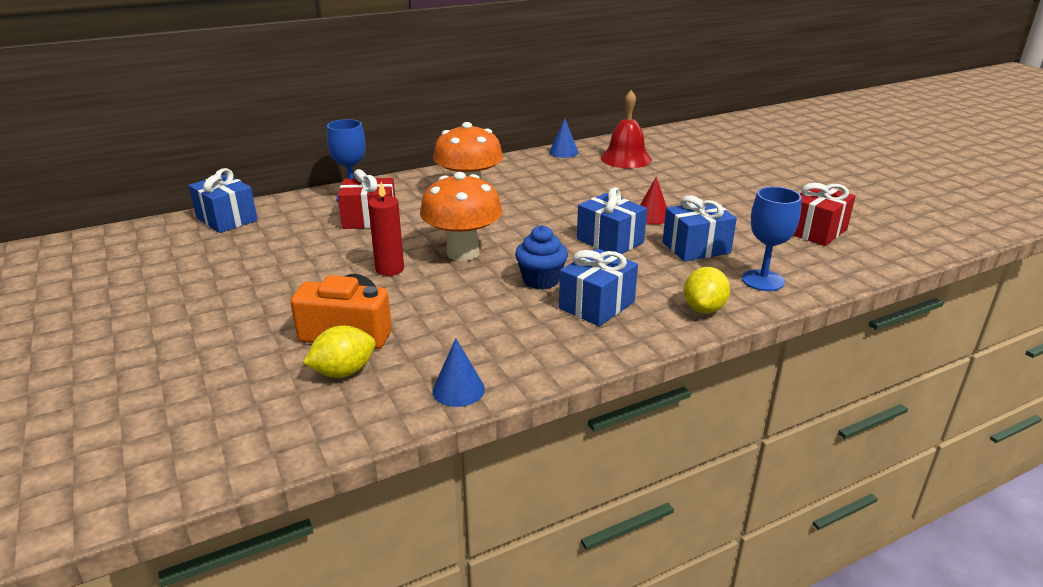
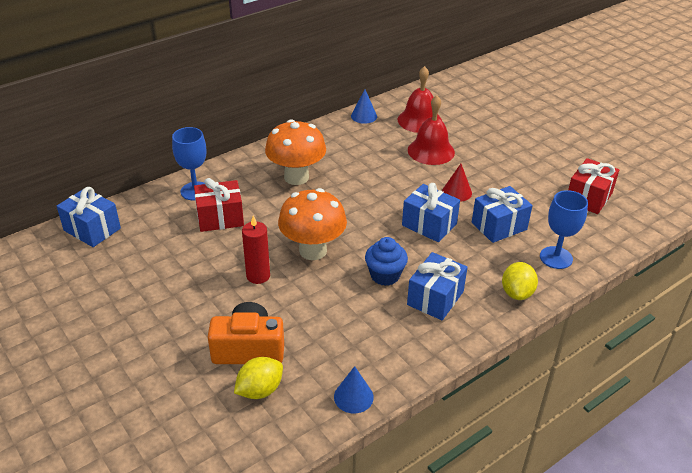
camera: 10 degrees left, 10 degrees up
(631, 182) = (431, 151): none -> red bell

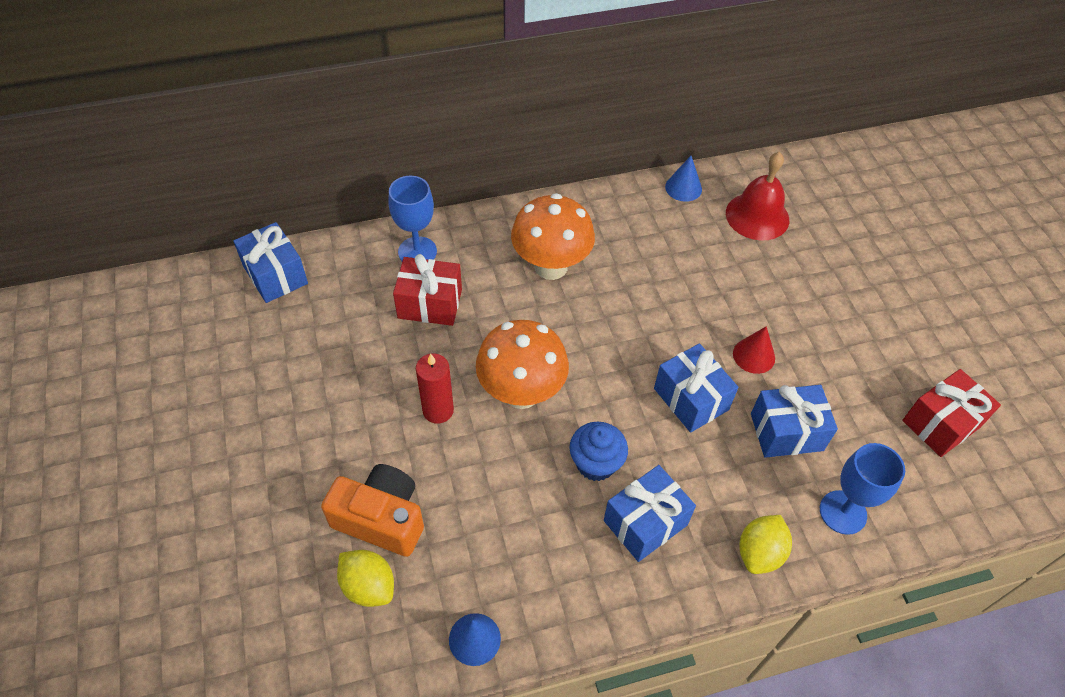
camera: 20 degrees right, 15 degrees up
(260, 390) = (368, 586): yellow lemon -> yellow lemon turned 60 degrees clockwise
(431, 151) = (749, 274): red bell -> none

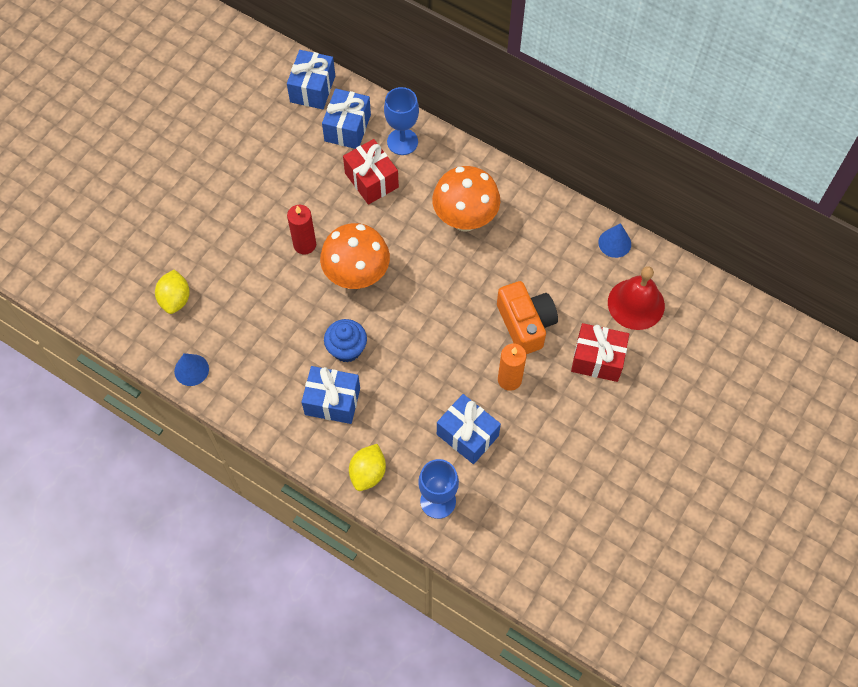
camera: 50 degrees right, 10 degrees up
(381, 519) = (216, 273): orange camera -> orange camera (525, 324)
(691, 399) = (440, 367): blue gift -> blue gift (347, 128)
(754, 355) = (509, 379): red cone -> orange candle
(759, 553) = (368, 473): yellow lemon -> yellow lemon turned 60 degrees counterclockwise
(941, 423) = (562, 520): red gift -> red gift (597, 359)

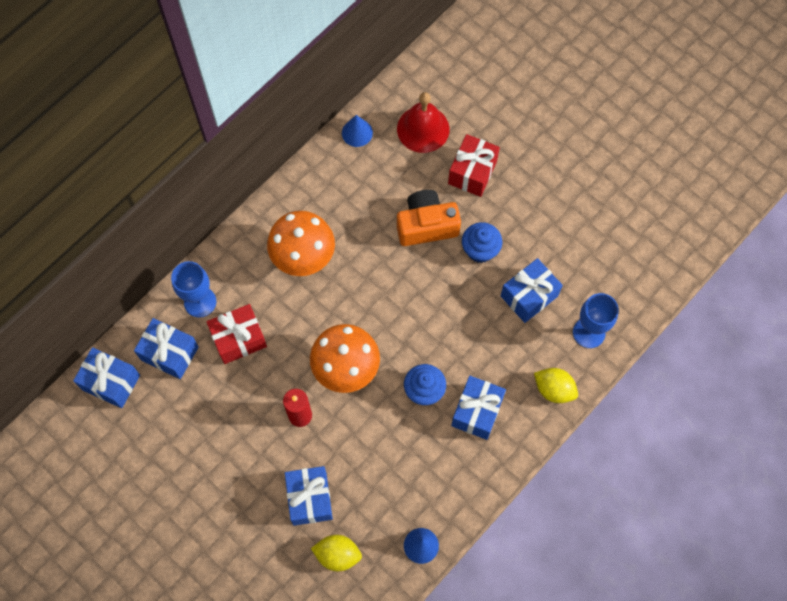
camera: 80 degrees left, 5 degrees up
(225, 267) = (309, 499): none -> blue gift
(509, 379) = (480, 250): orange candle -> blue cupcake

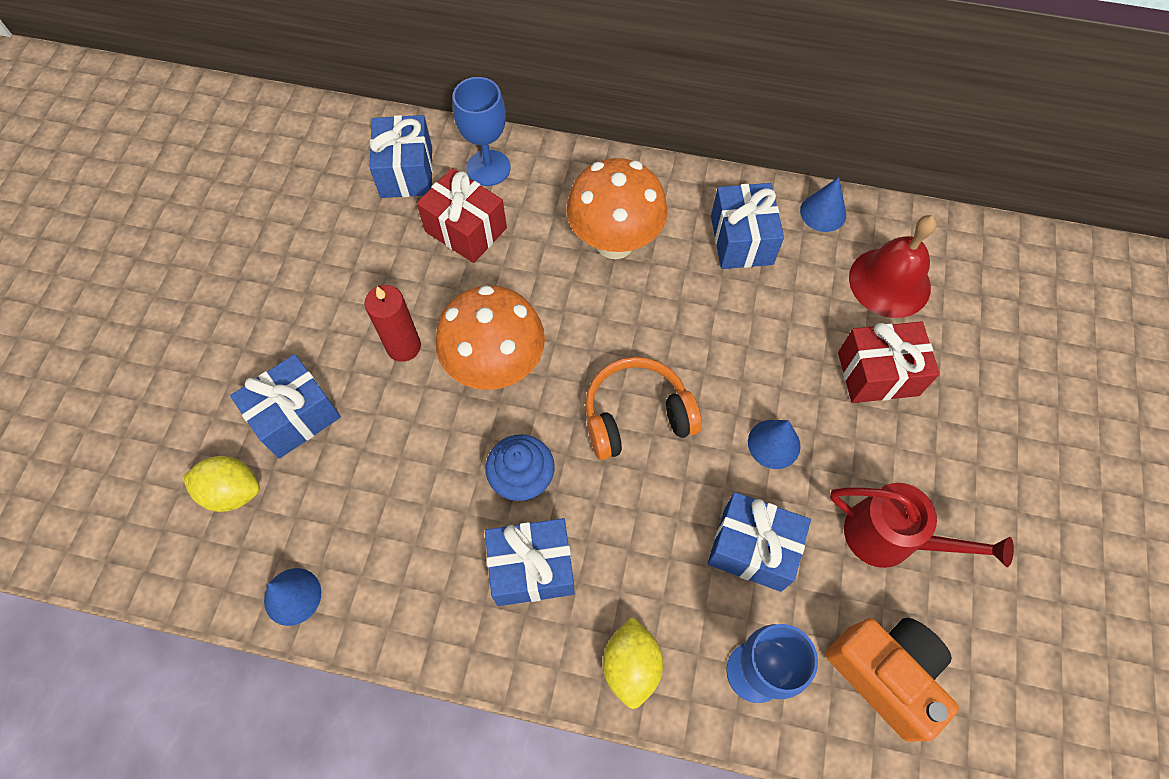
camera: 60 degrees right, 5 degrees down
(111, 382) = (339, 136): blue gift -> blue gift (741, 240)
(337, 555) = (232, 491): yellow lemon -> yellow lemon turned 60 degrees counterclockwise
(422, 310) = (636, 416): none -> orange headphones
(426, 225) = (759, 357): orange camera -> orange camera (885, 674)
(480, 250) = (774, 444): blue cupcake -> blue cone
(561, 226) = (891, 538): none -> red watering can

